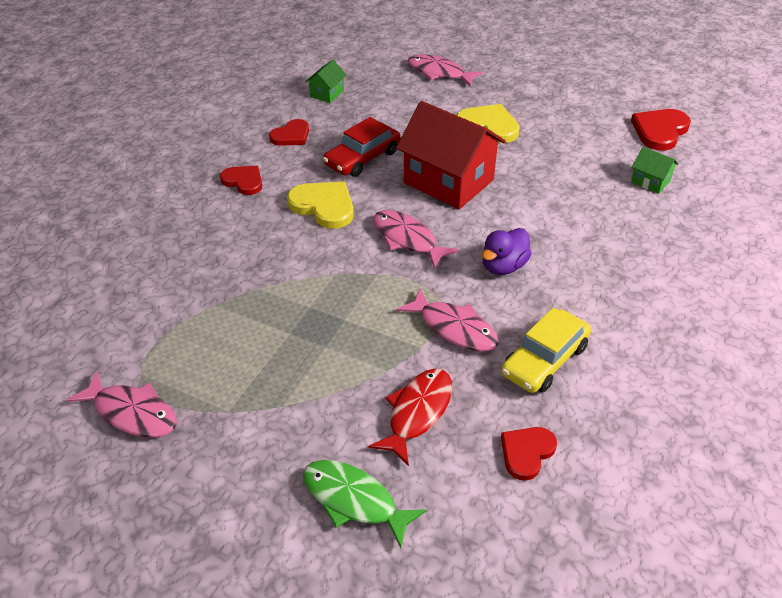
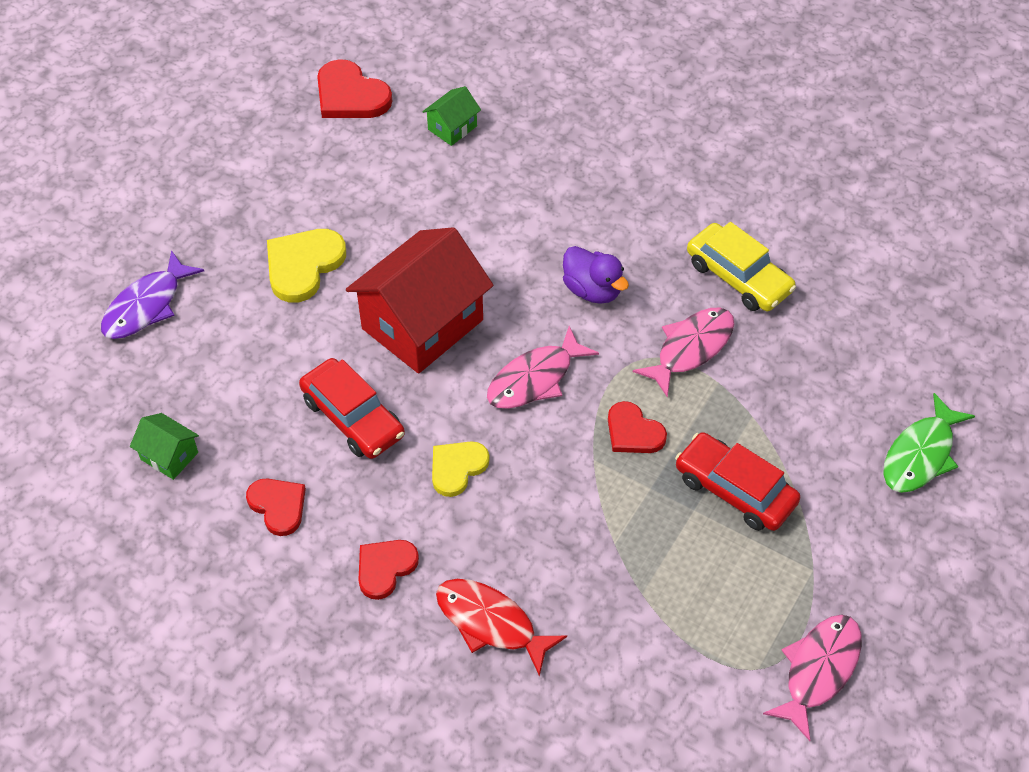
camera: 85 degrees left, 10 degrees up
(309, 358) = (735, 490): none -> red car
(323, 206) = (457, 468): yellow heart -> yellow heart, size x0.66
(417, 413) = (811, 393): red fish -> red fish (491, 623)
(439, 73) = (147, 306): pink fish -> purple fish
(526, 452) = (857, 310): red heart -> red heart (633, 432)

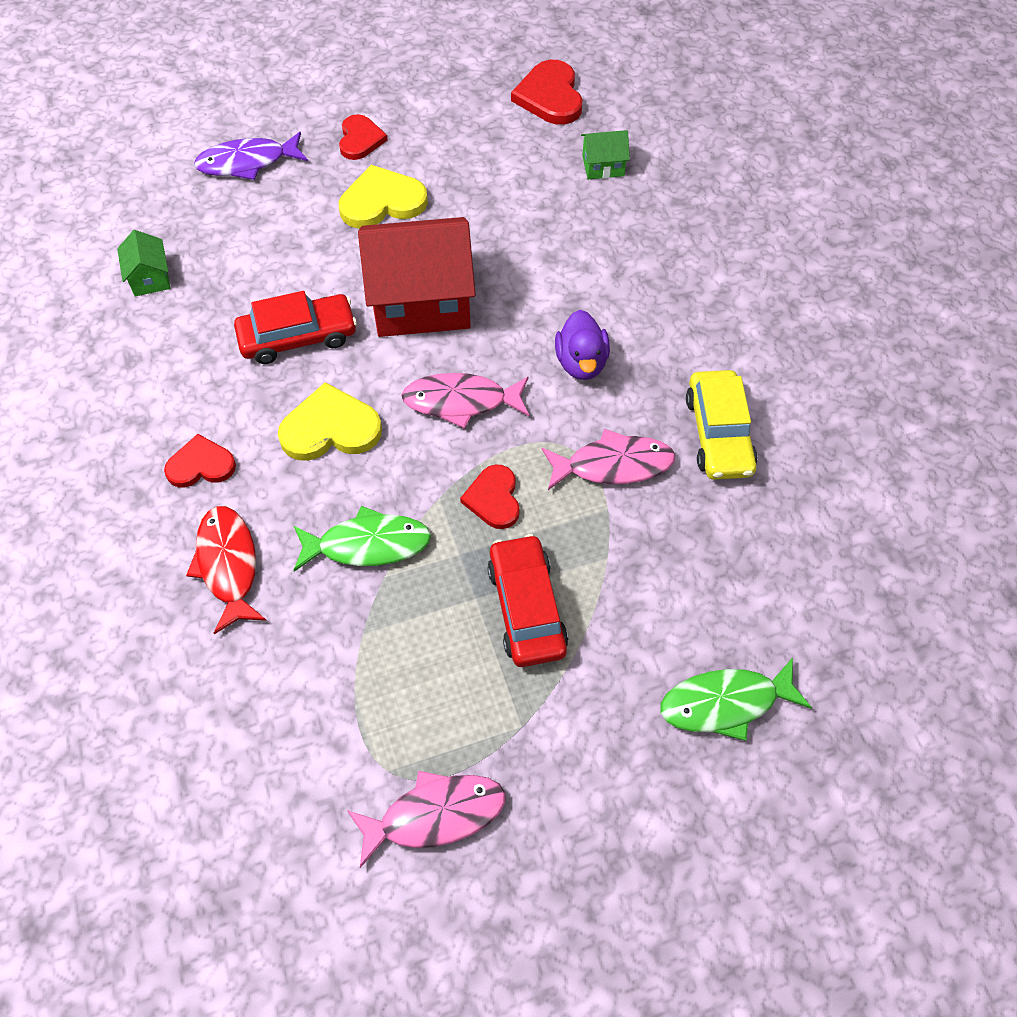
camera: 40 degrees right, 5 degrees up
(278, 506) = (180, 365): red heart -> red heart (360, 139)
(353, 417) = (298, 337): red car -> red car turned 105 degrees counterclockwise
(457, 468) = (330, 428): yellow heart -> yellow heart, size x1.51
(578, 530) = (368, 544): none -> green fish

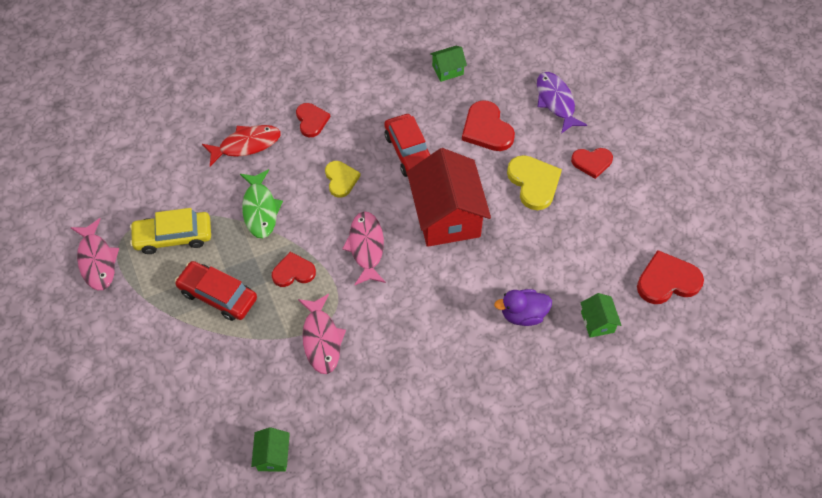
camera: 85 degrees right, 0 degrees up
(276, 242) = (487, 129): none -> red heart
(330, 428) = (341, 179): yellow heart -> yellow heart, size x0.66
(526, 608) = (218, 295): red car -> red car turned 135 degrees counterclockwise
(581, 362) = (404, 316): purple duck -> purple duck (523, 314)
(719, 434) = (350, 406): yellow car -> yellow car (173, 237)
(725, 703) = (152, 408): green fish -> none
(797, 532) = (273, 456): none -> green house

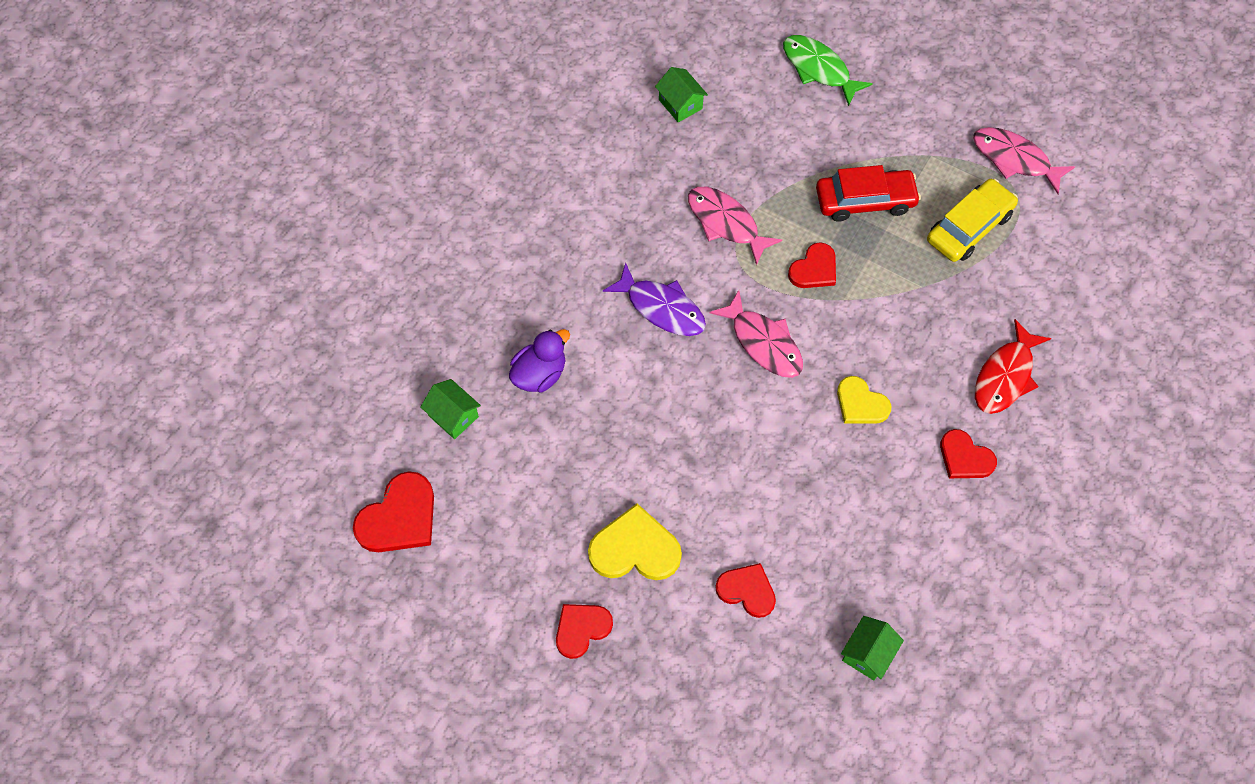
camera: 145 degrees right, 5 degrees up
(260, 209) = (913, 312): green fish -> green fish (818, 69)
(409, 152) = (813, 492): red car -> none
(447, 216) = (705, 436): red house -> none
(487, 129) = (747, 590): red heart -> red heart, size x0.66
(534, 183) = (635, 548): yellow heart -> yellow heart turned 150 degrees clockwise
(556, 102) = (688, 699): purple fish -> purple fish (661, 308)

